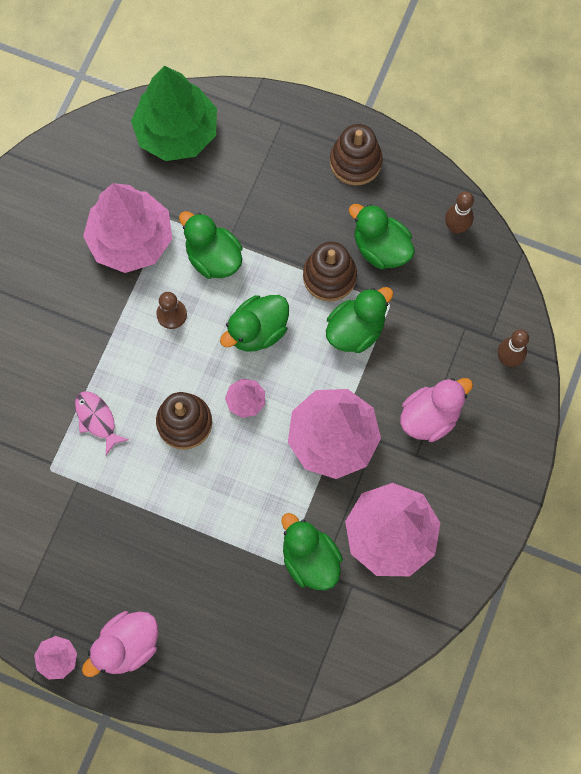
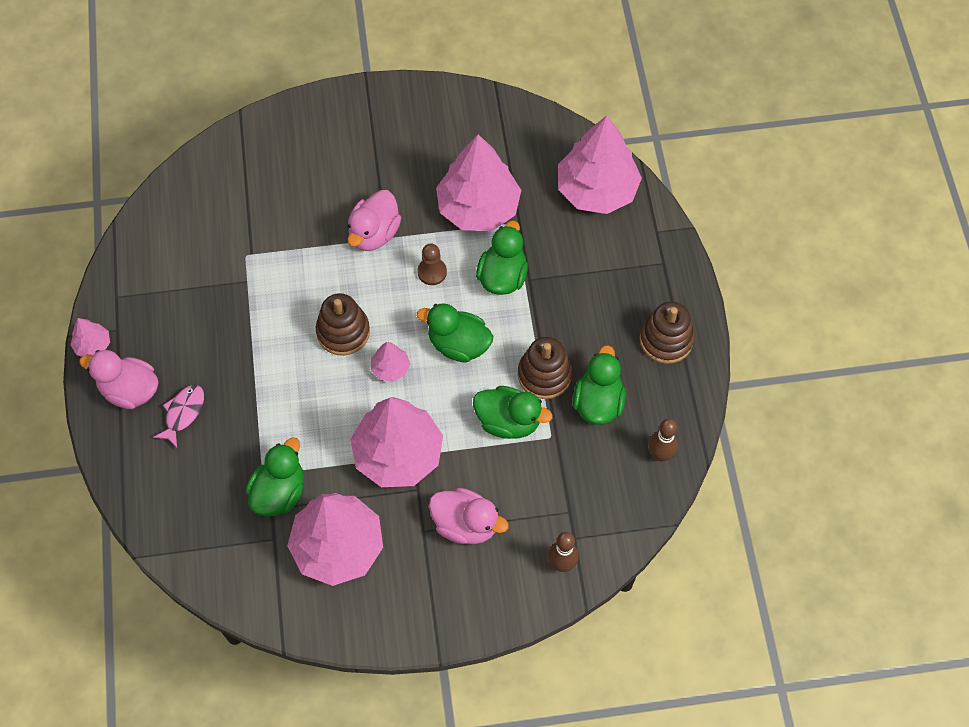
camera: 60 degrees right, 10 degrees down
(97, 419) = (307, 266): pink fish -> pink fish (183, 413)
(100, 343) = (374, 233): none -> pink duck
(177, 132) = (596, 190): green tree -> pink tree

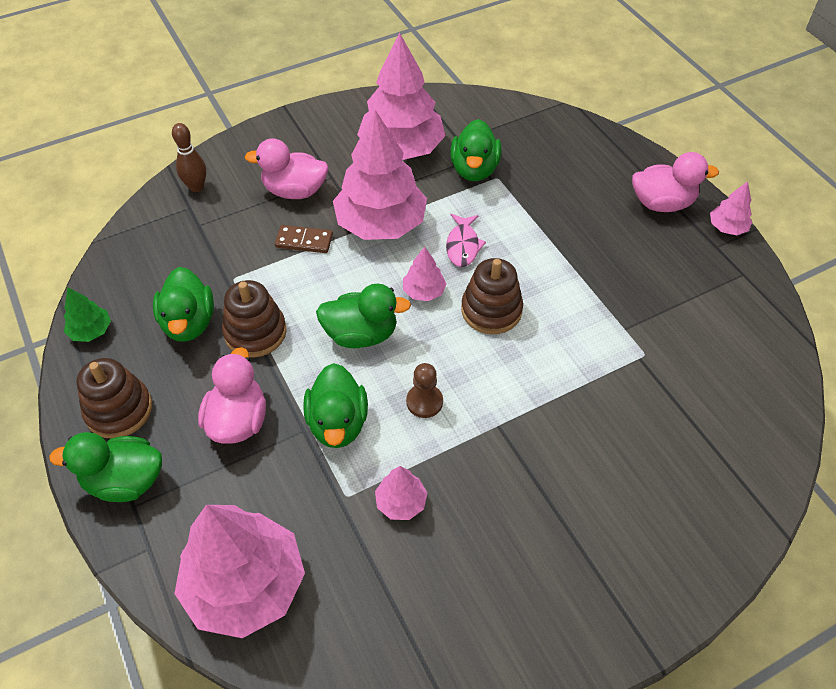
camera: 160 degrees right, 10 degrees down
(183, 413) = (600, 200): pink fish -> pink fish (463, 246)
(374, 233) = (515, 425): pink duck -> pink duck (238, 420)
(475, 458) = (304, 241): none -> brown domino
(478, 208) = (401, 502): pink tree -> pink tree, size x0.44
(508, 421) = (281, 279): green duck -> green duck (125, 481)
(660, 454) = (112, 294): brown bowling pin -> none
(682, 421) = (91, 331): none -> green tree

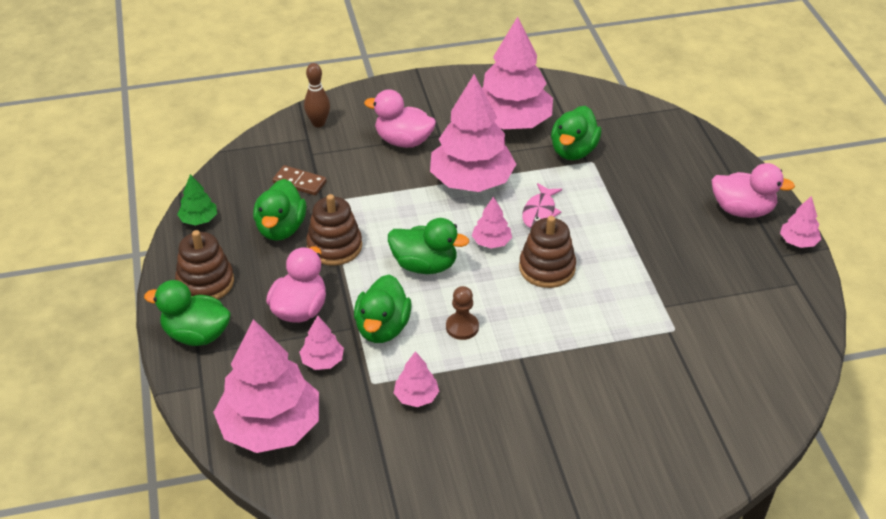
camera: 15 degrees right, 10 degrees down
(282, 481) = (322, 361): none -> pink tree
(304, 241) = (399, 183): brown domino -> brown domino (299, 182)

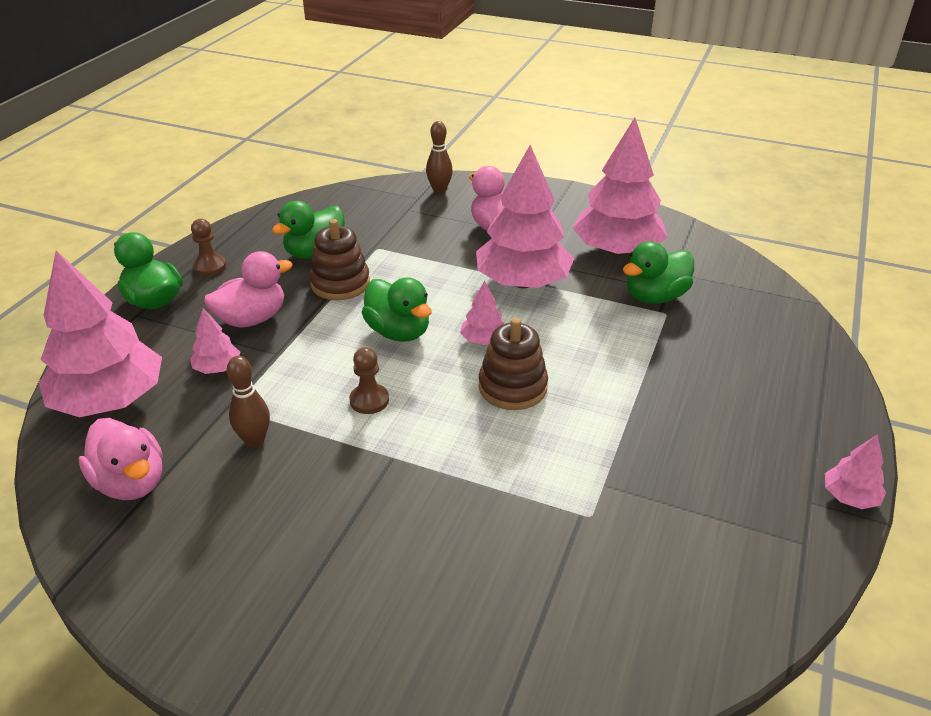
camera: 35 degrees right, 5 degrees down
(199, 219) = (263, 221): green tree -> none
(205, 282) = (210, 266): brown stacking toy -> brown pawn
(299, 182) = (372, 226): brown domino -> none
(382, 328) = (299, 366): green duck -> none
(416, 397) = (255, 440): pink tree -> brown bowling pin
(540, 212) = (561, 335): pink fish -> none
(742, 210) = (803, 430): pink duck -> pink duck (131, 482)

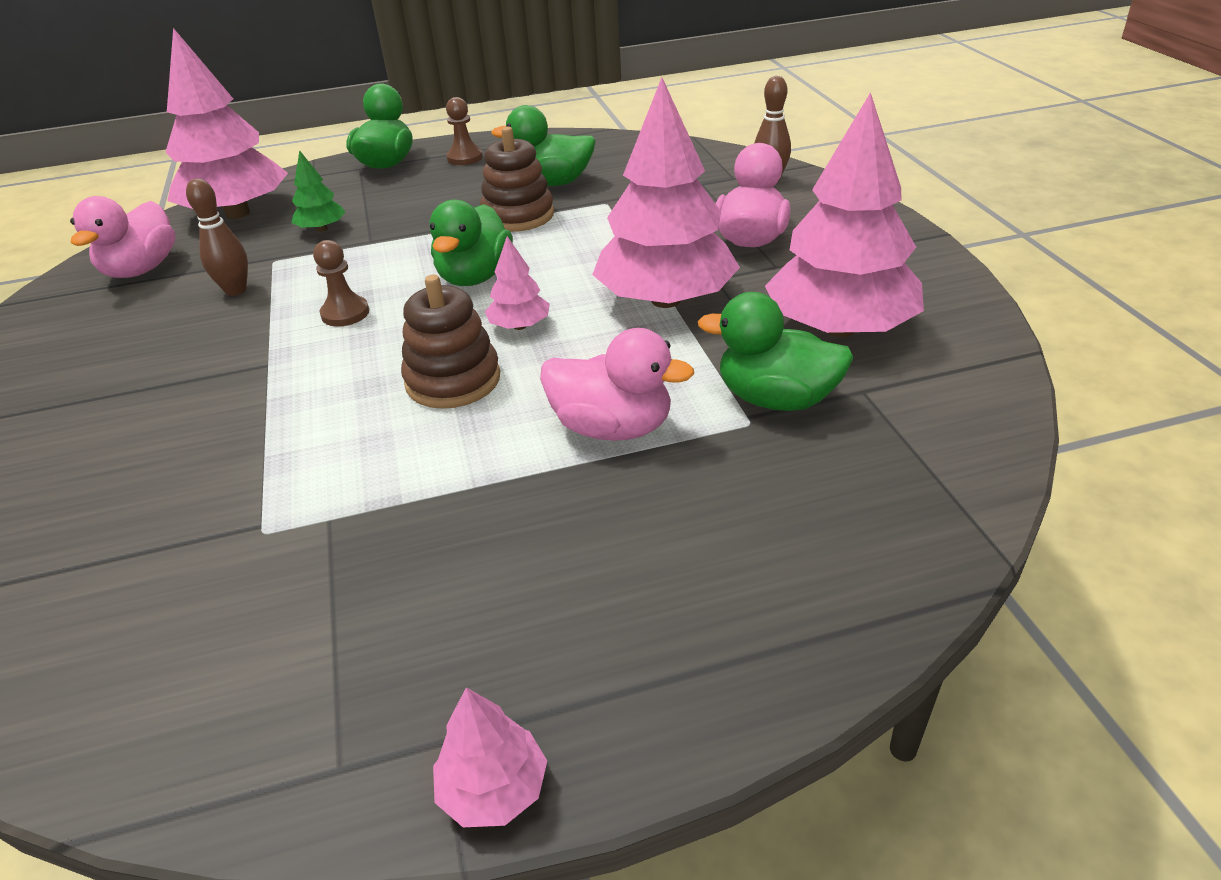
camera: 55 degrees right, 0 degrees up
(217, 368) = (322, 229): pink tree -> green tree
(252, 319) = (410, 208): pink duck -> pink duck (612, 428)

